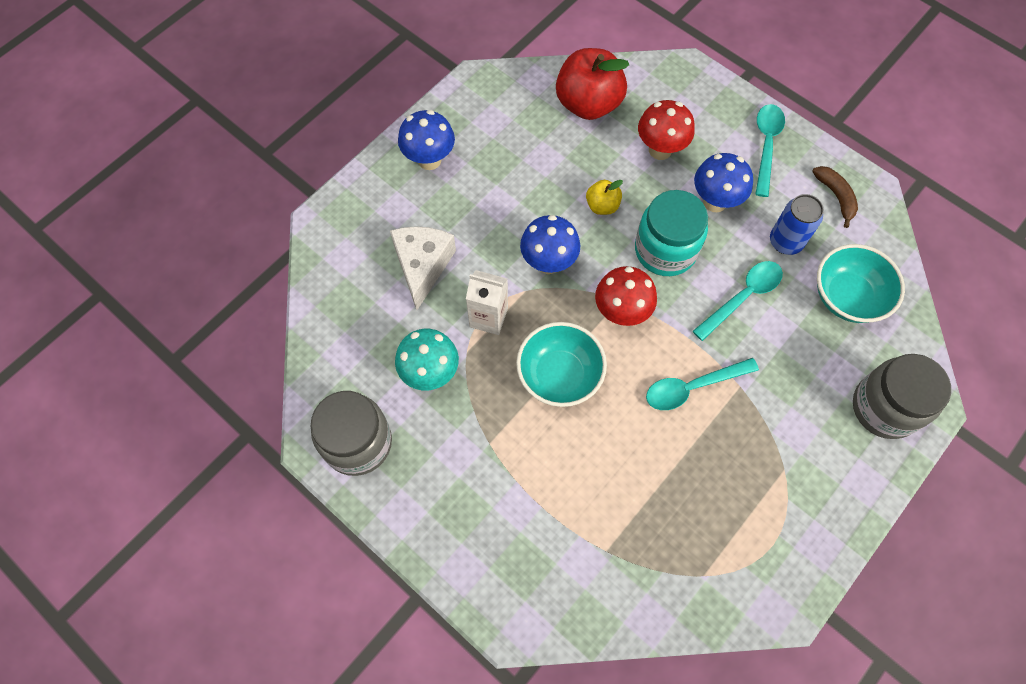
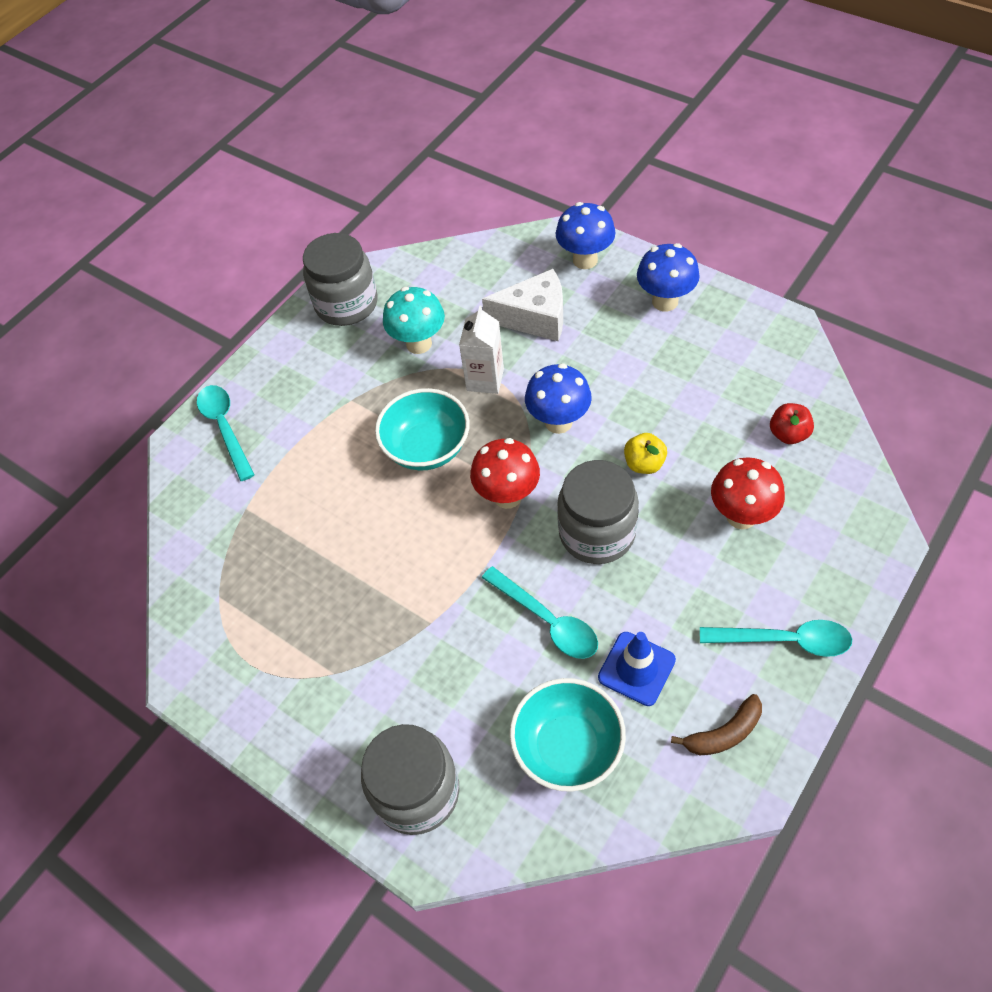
camera: 90 degrees right, 10 degrees down
(588, 103) = (788, 434): red apple -> red apple, size x0.49
(665, 250) = (597, 533): turquoise jar -> grey jar
(692, 387) = (425, 573): turquoise spoon -> turquoise spoon (225, 428)
(715, 202) = (678, 582): blue mushroom -> blue mushroom (585, 260)
(785, 242) = (636, 668): blue can -> blue traffic cone

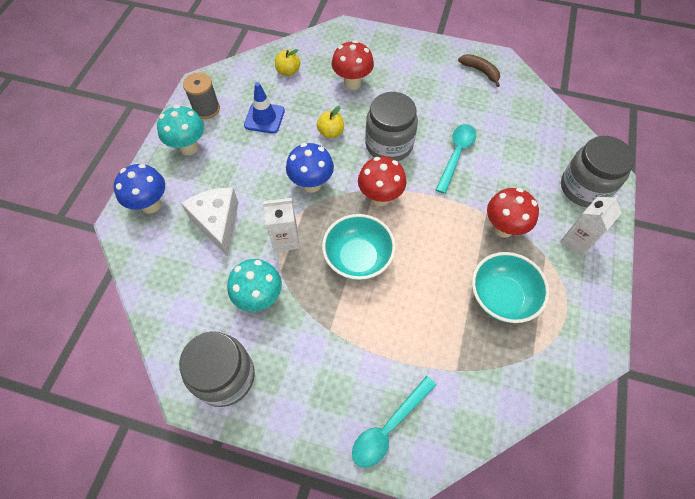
camera: 115 degrees left, 5 degrees up
(335, 730) = (577, 241): none -> white carton
(397, 635) = (503, 228): none -> red mushroom
(567, 747) = (522, 129): turquoise bowl -> turquoise bowl (501, 297)
(636, 668) = (464, 110): blue traffic cone -> blue traffic cone (264, 118)
(665, 301) = (189, 147): blue mushroom -> turquoise mushroom
(731, 326) = (206, 109): none -> grey spool
(785, 640) = (420, 57): turquoise spoon -> none
(788, 434) = (288, 71): red apple -> yellow apple

